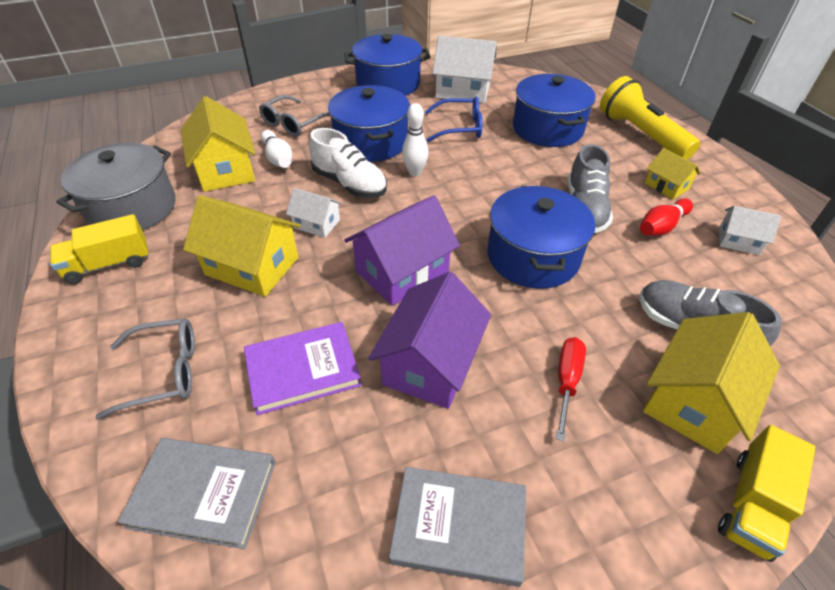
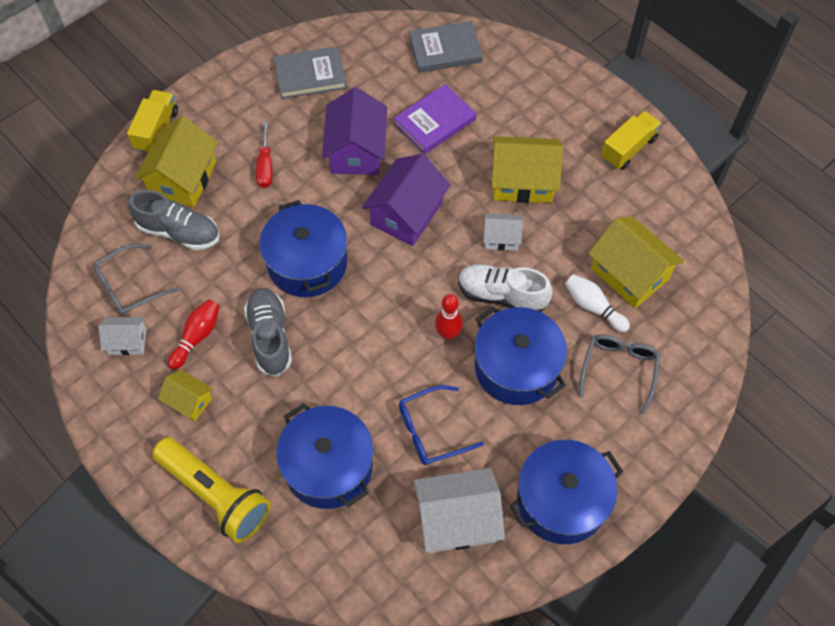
camera: 160 degrees right, 15 degrees up
(132, 208) = (666, 202): grey pot -> none
(163, 372) = (518, 94): grey glasses -> grey glasses (129, 286)
(415, 172) = (448, 334): white bowling pin -> red bowling pin

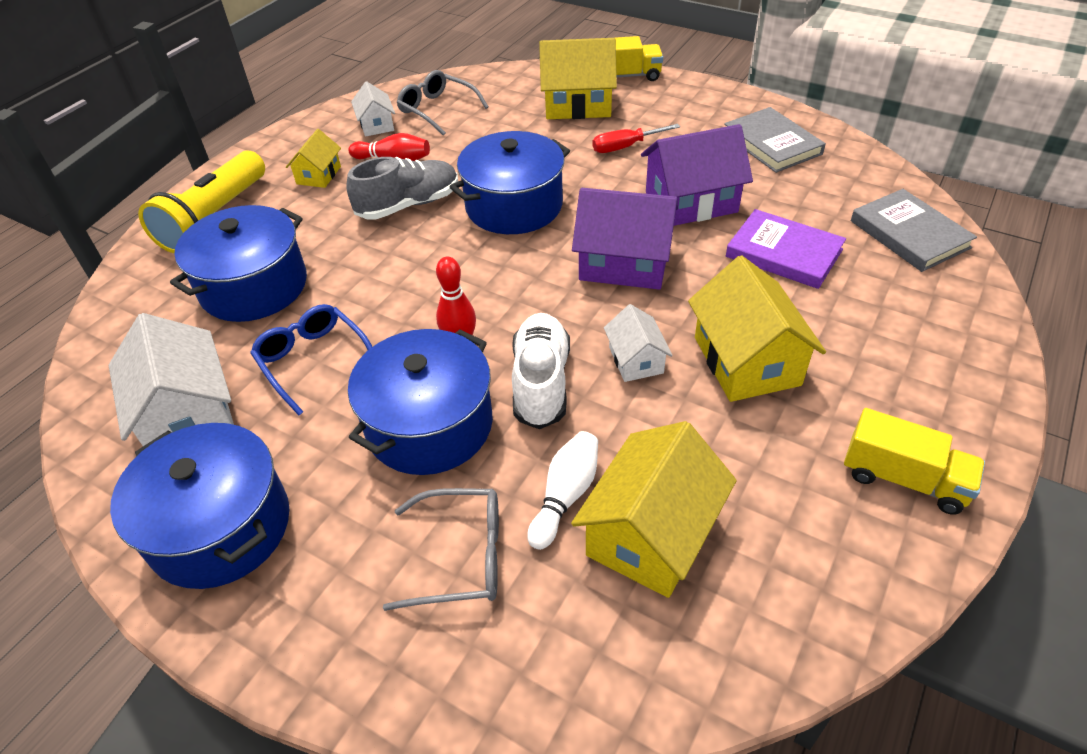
camera: 75 degrees right, 15 degrees down
(179, 232) = (513, 119): grey shoe -> none

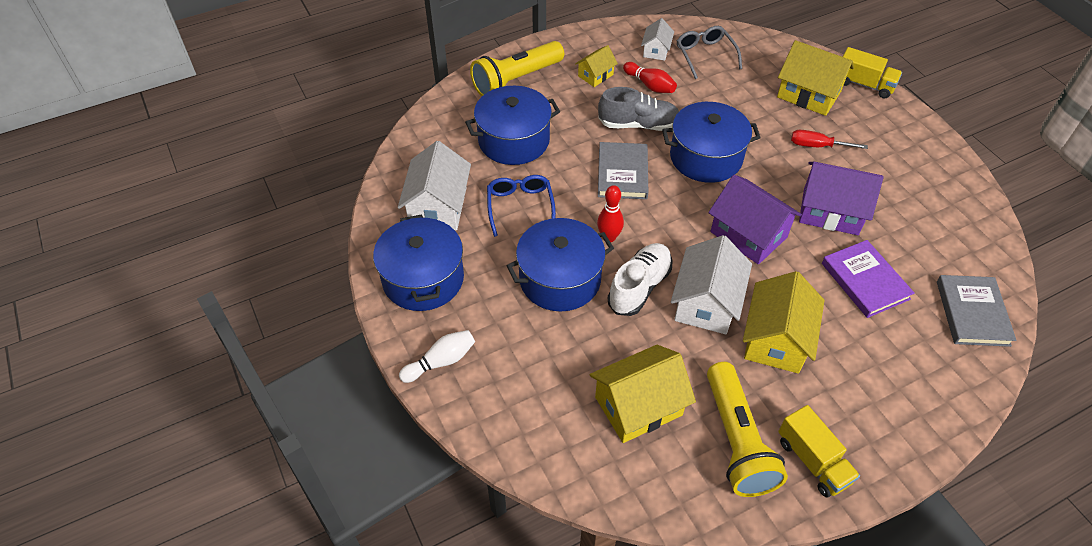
camera: 30 degrees right, 5 degrees up
(460, 556) = (530, 360): grey glasses -> none
(565, 496) = (607, 360): white bowling pin -> white bowling pin (441, 361)
(636, 360) = (706, 303): white house -> white house, size x1.82
(772, 144) = (931, 193): grey book -> grey book (622, 173)
(802, 506) = (736, 440): none -> yellow flashlight

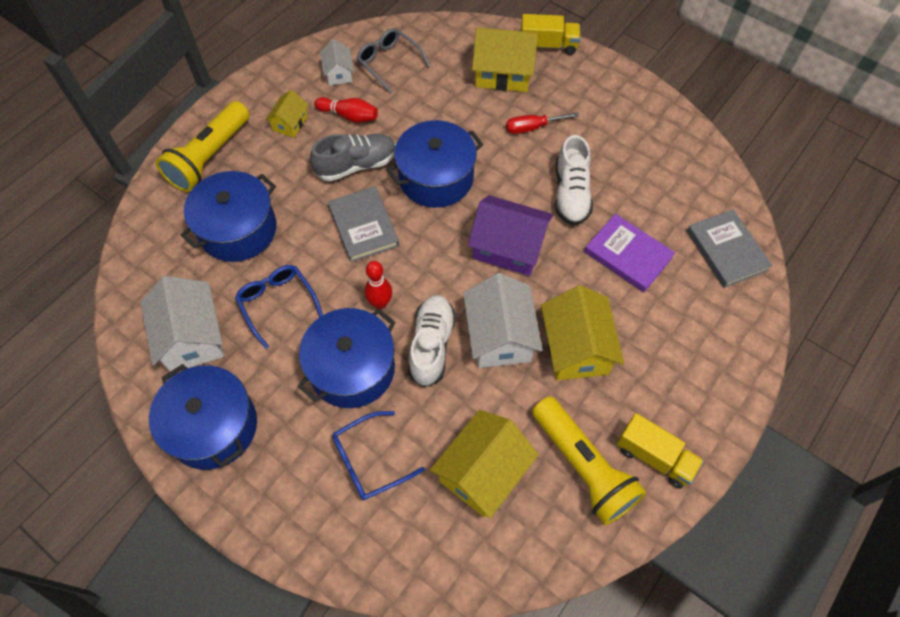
camera: 25 degrees left, 10 degrees up
(441, 361) = (273, 511): white bowling pin -> none
(541, 356) = (370, 460): none -> blue glasses
(830, 211) = (571, 194): purple house -> white shoe

